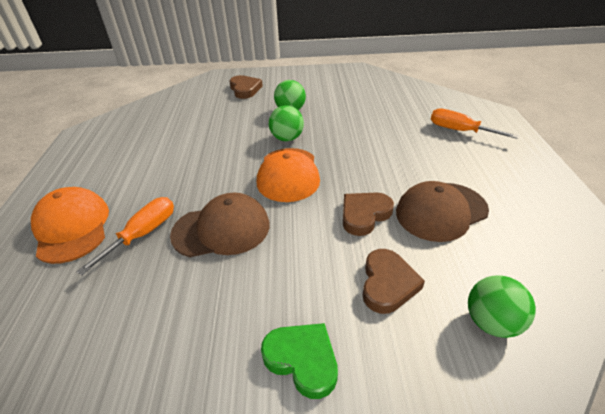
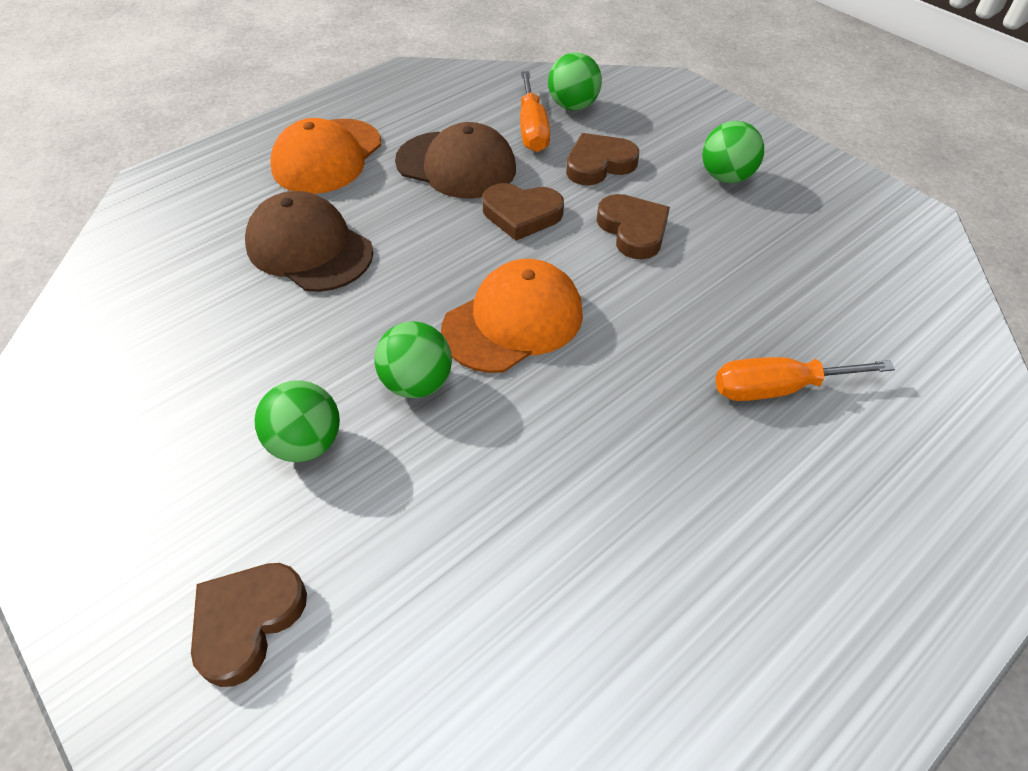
camera: 130 degrees left, 10 degrees up
(72, 227) = (875, 486): orange cap -> orange cap (327, 156)
(221, 229) = (679, 317): brown cap -> brown cap (309, 248)
(302, 256) = (633, 230): none -> brown heart
(302, 360) = (726, 177): green heart -> green ball
(459, 131) = (241, 201): orange screwdriver -> orange screwdriver (532, 129)

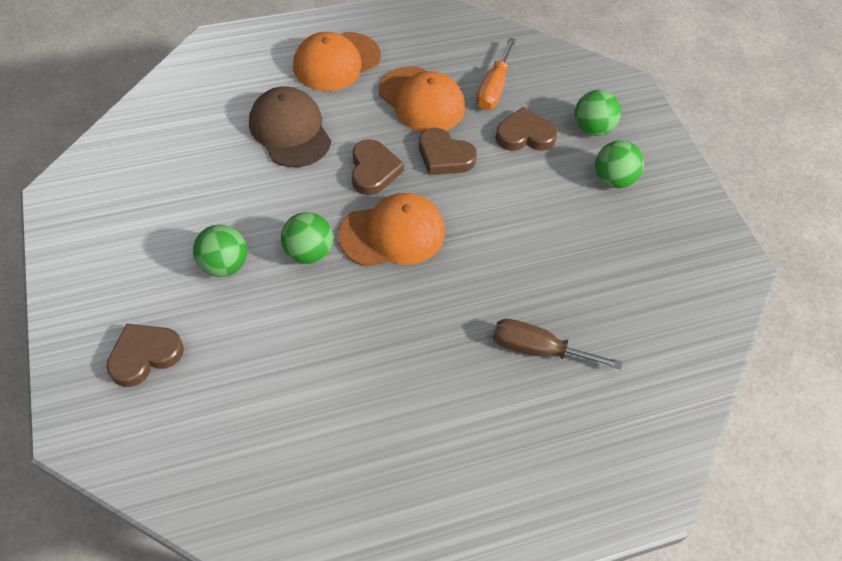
camera: 20 degrees right, 5 degrees up
(456, 165) = (421, 100): brown cap -> orange cap
(573, 106) = (536, 78): green ball -> green ball (592, 128)
(633, 230) = (516, 197): brown heart -> brown heart (373, 170)
(777, 388) = (538, 349): orange screwdriver -> brown screwdriver

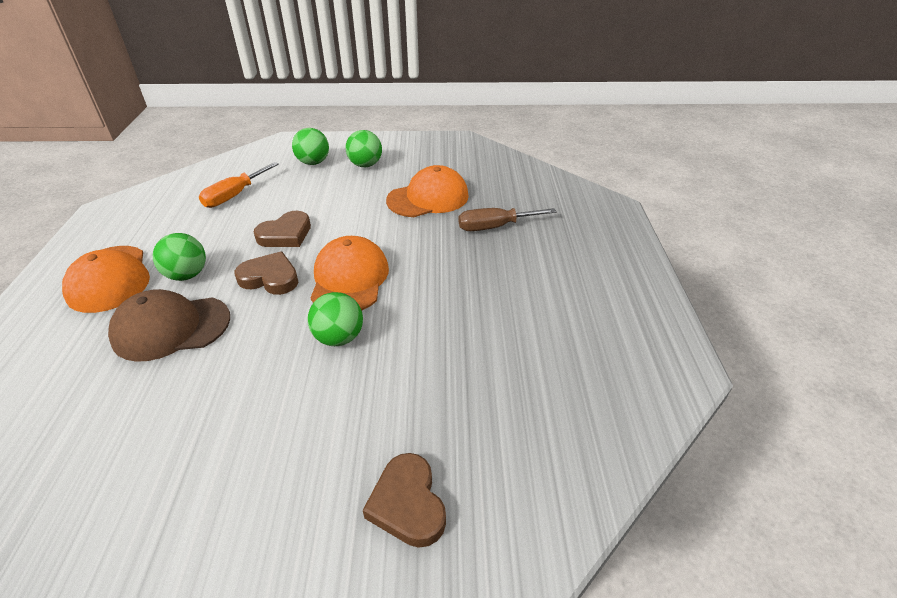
camera: 70 degrees left, 15 degrees down
(224, 265) = (317, 409): green ball -> green ball (187, 275)
(421, 100) = (211, 235): orange cap -> orange cap (428, 198)
(493, 88) = (234, 195): orange screwdriver -> orange screwdriver turned 90 degrees clockwise
(524, 135) = (296, 191): brown heart -> none
(538, 349) = (494, 227): brown screwdriver -> brown screwdriver turned 45 degrees clockwise

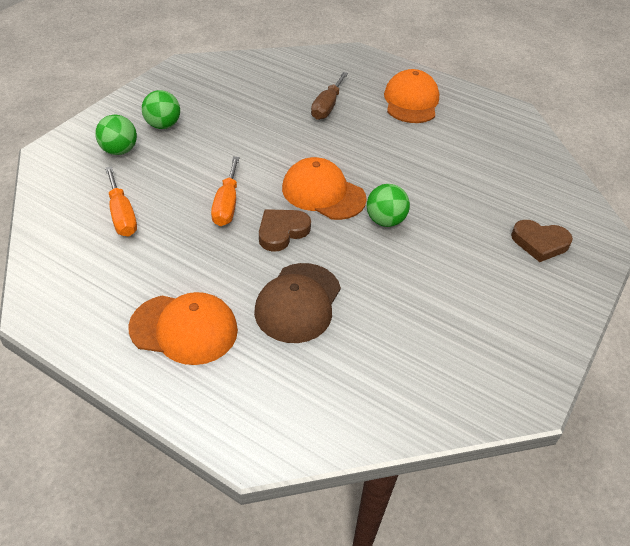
camera: 60 degrees left, 5 degrees up
(187, 275) = (229, 277): green ball -> none
(285, 234) = (227, 205): brown heart -> orange screwdriver
(428, 198) = (255, 117): orange cap -> orange cap (411, 101)

